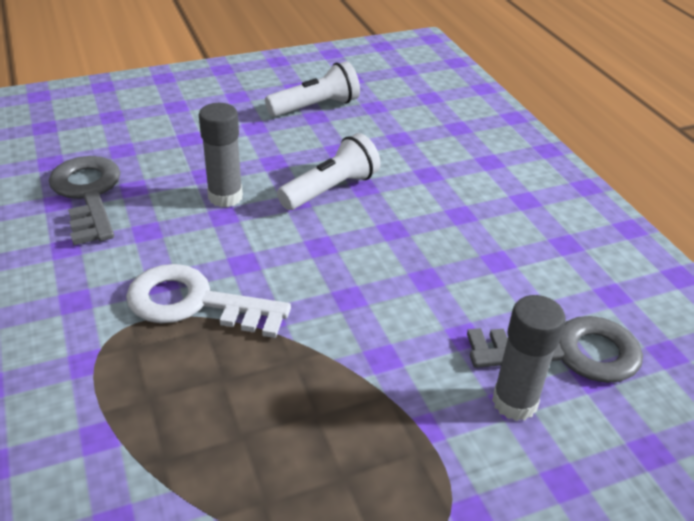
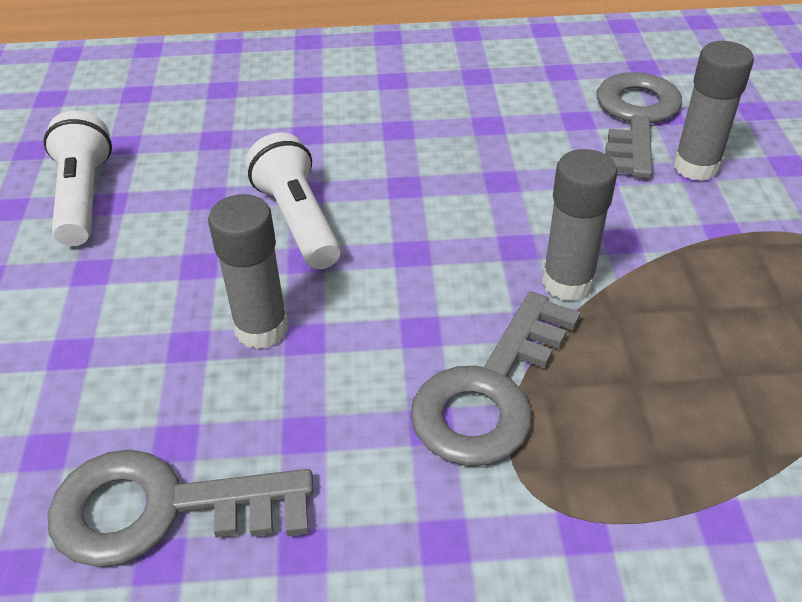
camera: 70 degrees left, 5 degrees up
(194, 303) = (490, 392): white key -> grey key
(317, 329) = (567, 282): none -> grey glue stick

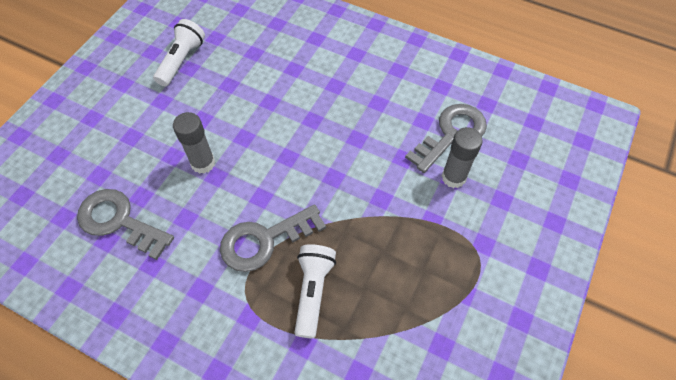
camera: 30 degrees right, 15 degrees up
(298, 220) = (255, 116): white flashlight -> white flashlight (313, 291)
(567, 282) = (338, 207): grey glue stick -> none

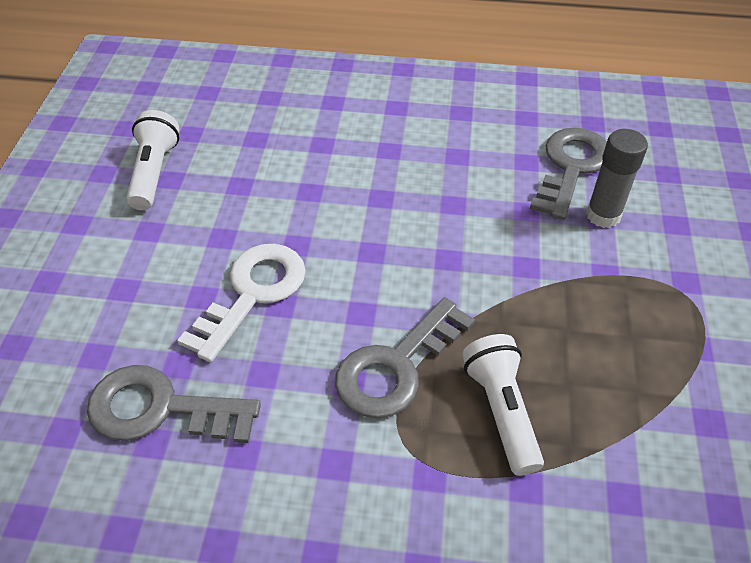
camera: 20 degrees left, 10 degrees down
(203, 163) = (253, 293): grey glue stick -> white key

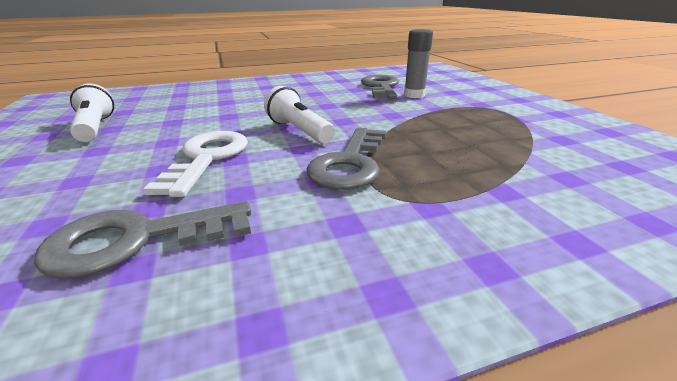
camera: 25 degrees left, 20 degrees down
(501, 411) = (444, 163): white flashlight -> white flashlight (299, 131)

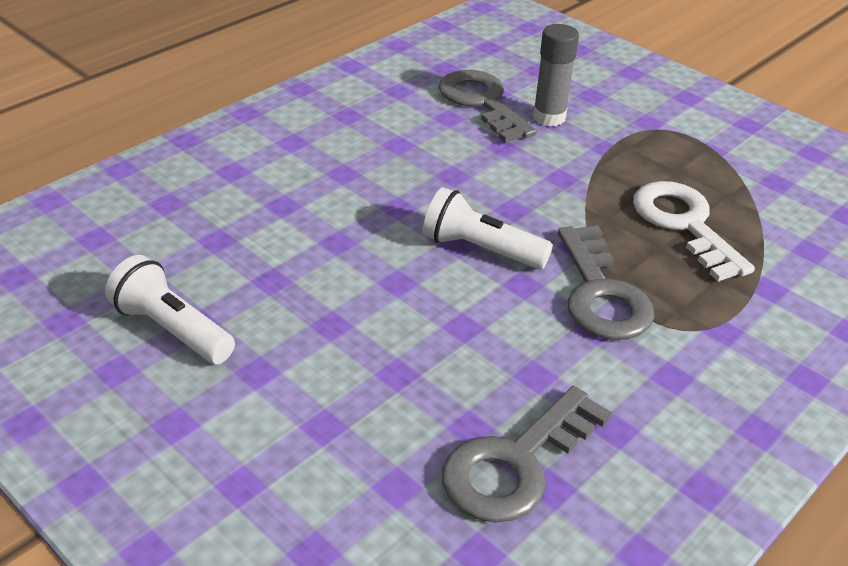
camera: 30 degrees left, 10 degrees up
(207, 158) = (431, 336): white key -> white key (684, 224)

